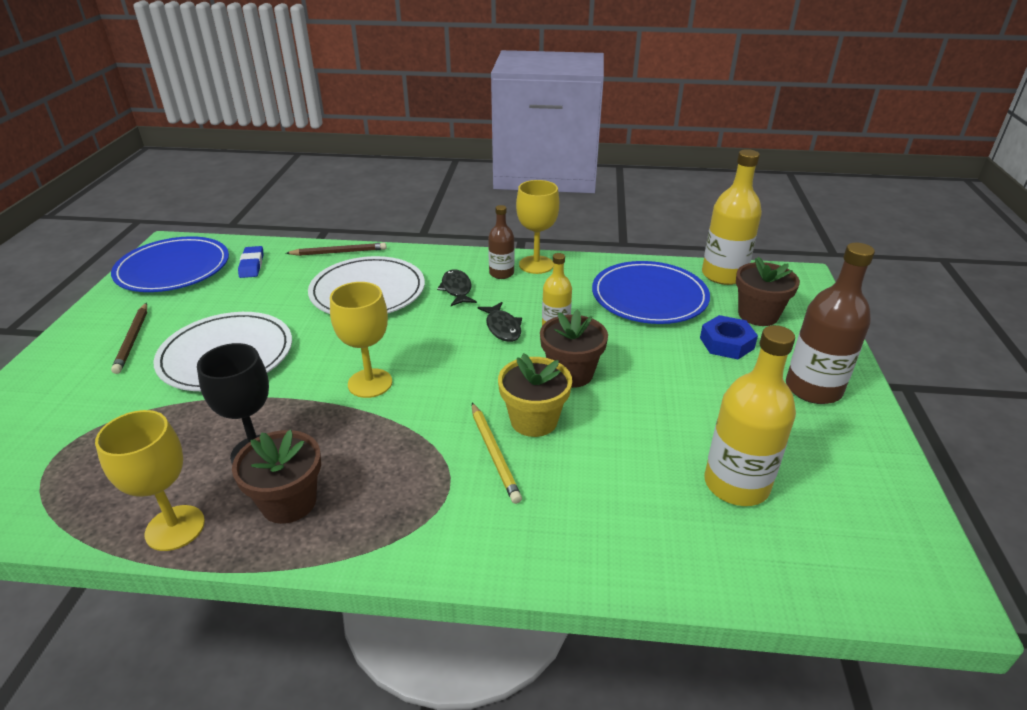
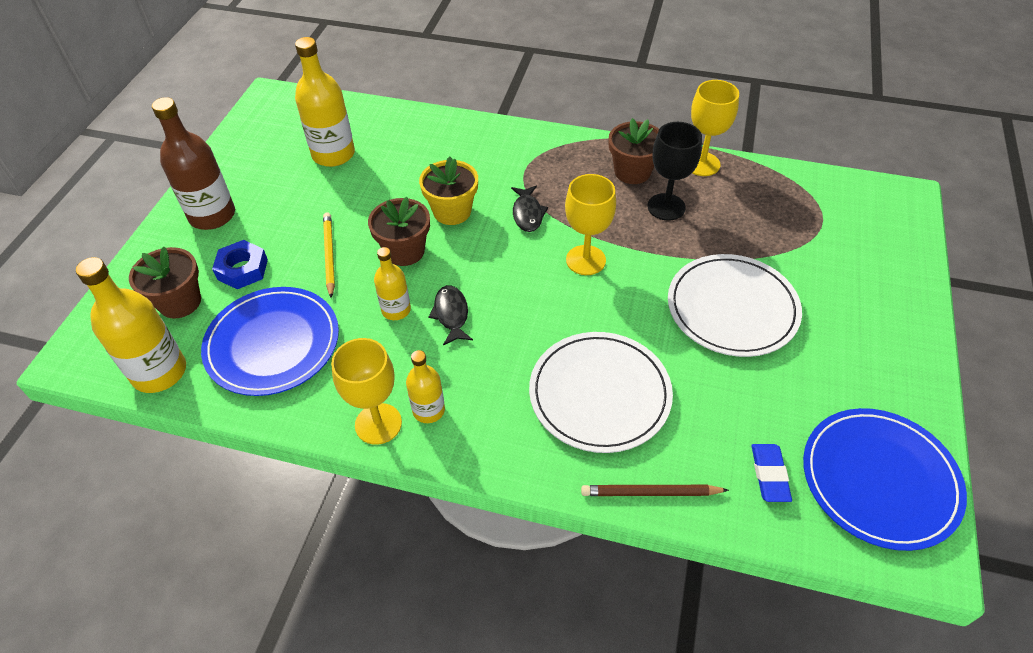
camera: 170 degrees left, 15 degrees up
(132, 339) = (844, 342): brown pencil -> none
(456, 289) = (490, 385): black fish -> black fish (527, 214)
(494, 453) = (489, 189): yellow pencil -> yellow pencil (329, 255)
(501, 273) = (428, 410): brown bottle -> yellow bottle

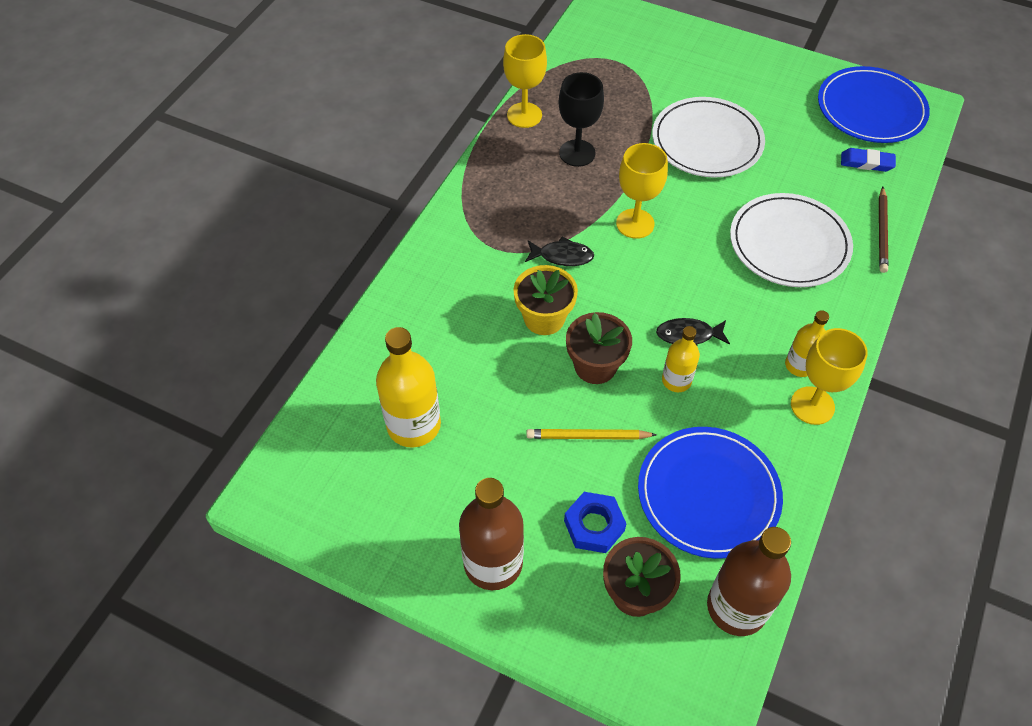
camera: 80 degrees left, 5 degrees up
(159, 372) = (736, 607): yellow bottle -> brown bottle
(632, 172) = (521, 166): brown flower pot -> none

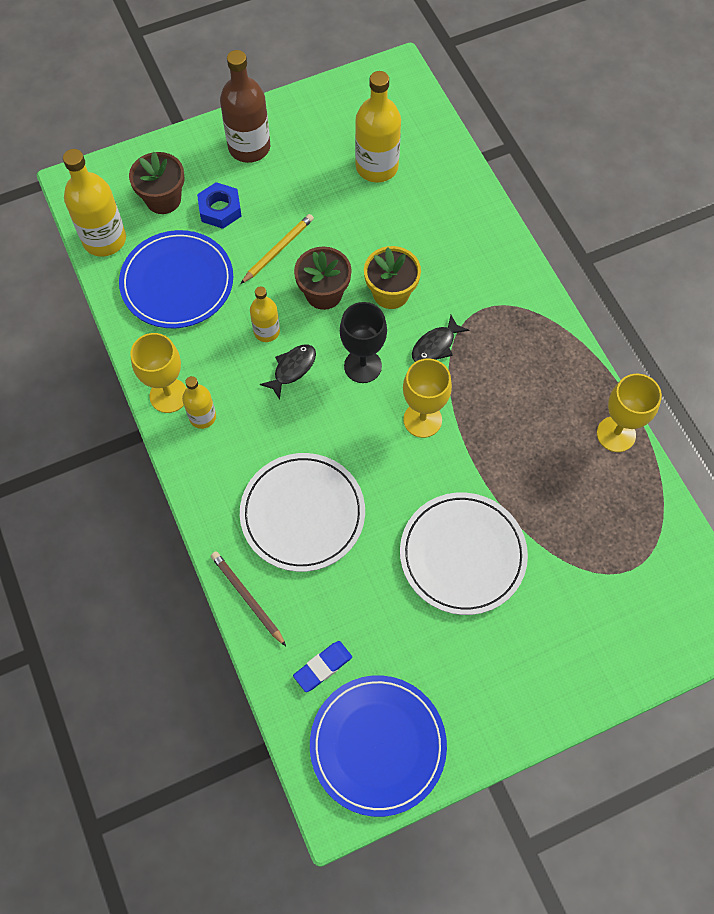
camera: 130 degrees right, 10 degrees up
(577, 153) = (535, 439): black goblet -> black goblet (362, 366)
(736, 607) = (104, 239): brown bottle -> yellow bottle

